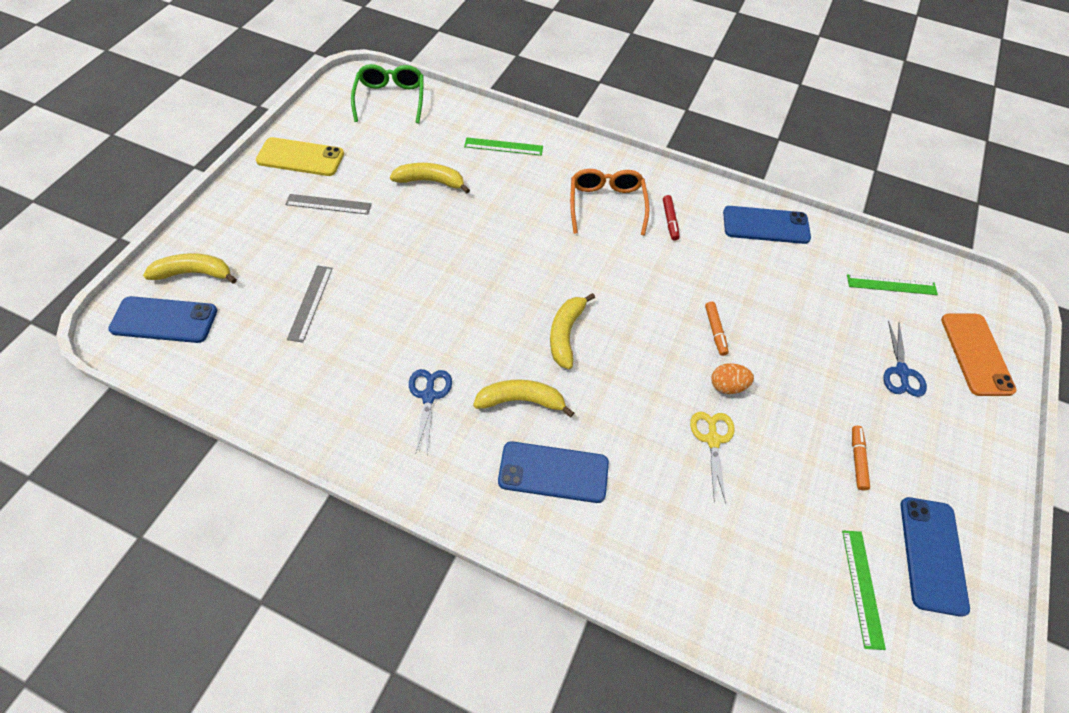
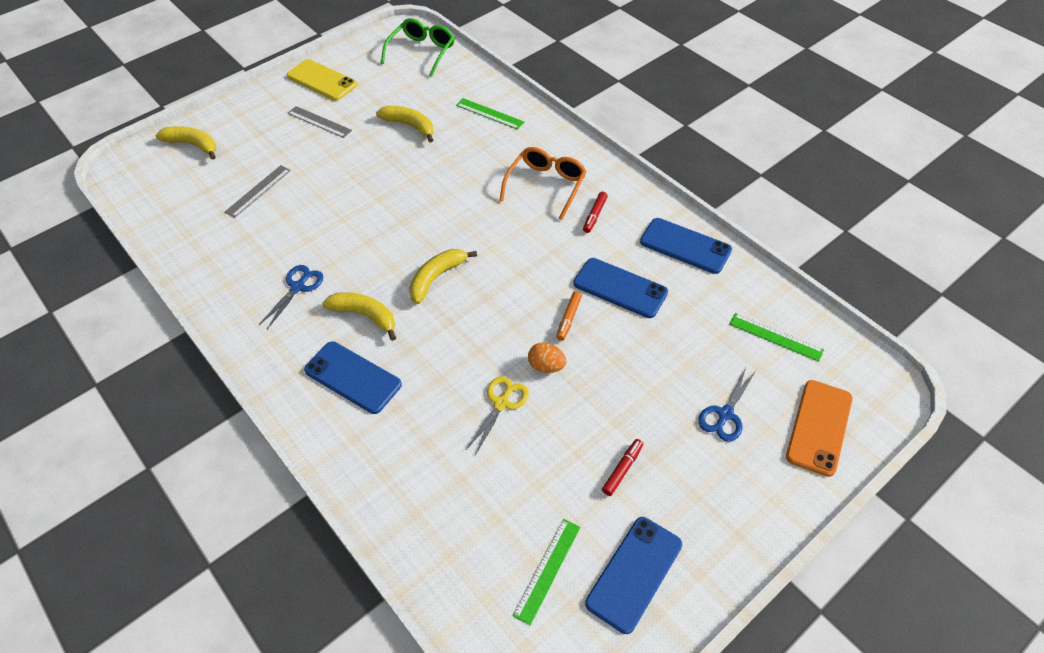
camera: 30 degrees right, 5 degrees down
(164, 320) = (153, 171): blue phone -> blue phone (620, 288)
(857, 460) = (622, 469): orange marker -> red marker

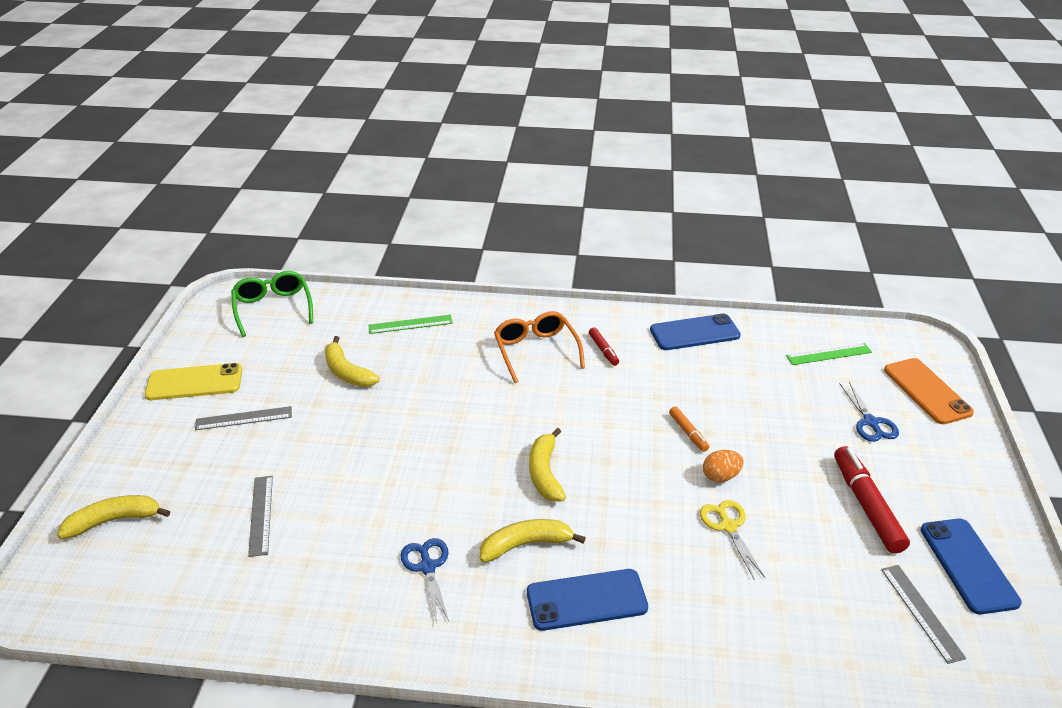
camera: 45 degrees left, 15 degrees down
(410, 126) = (347, 372): yellow banana -> yellow banana turned 120 degrees counterclockwise
(547, 570) = (921, 612): green ruler -> grey ruler
(620, 288) = (692, 388): blue phone -> none
(622, 469) = (866, 506): red marker -> red marker, size x1.93

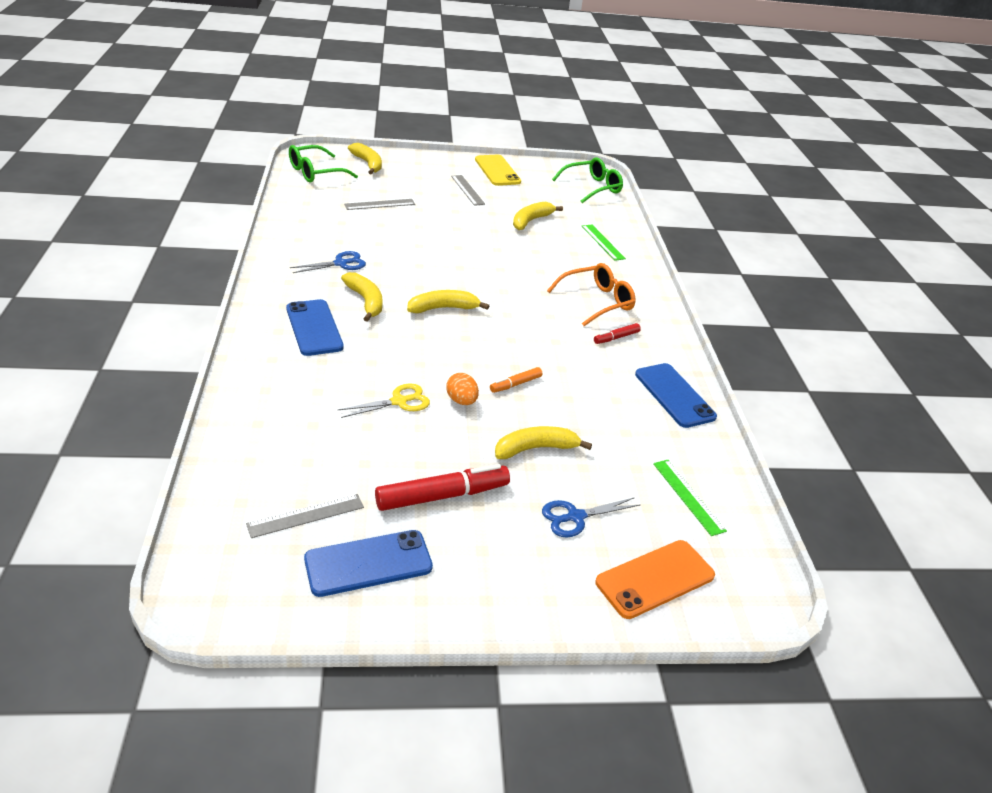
camera: 75 degrees right, 0 degrees up
(121, 591) = (315, 172): none -> green glasses
(786, 433) = (535, 449): none -> yellow banana

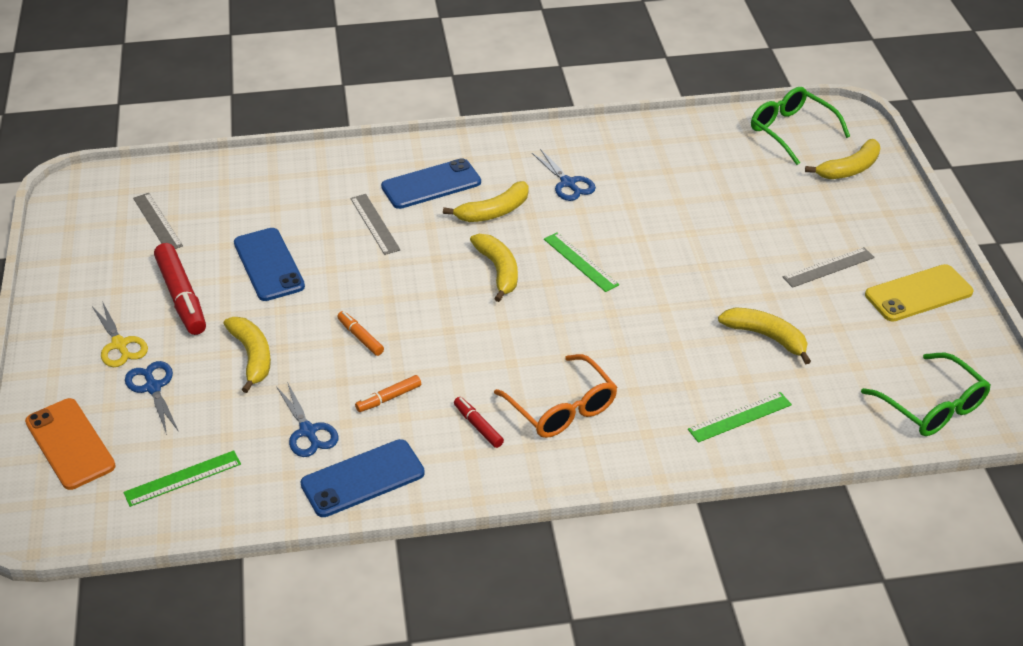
camera: 90 degrees right, 5 degrees up
(368, 563) = (103, 262): blue phone -> blue phone (269, 265)
(379, 204) = (733, 193): grey ruler -> grey ruler (374, 224)
(399, 401) = (316, 256): yellow scissors -> yellow scissors (119, 345)
(441, 272) = (580, 262): none -> green ruler
(461, 401) = (324, 298): orange egg -> none
(588, 375) = (389, 398): none -> orange marker
(627, 420) = (308, 431): none -> blue scissors

